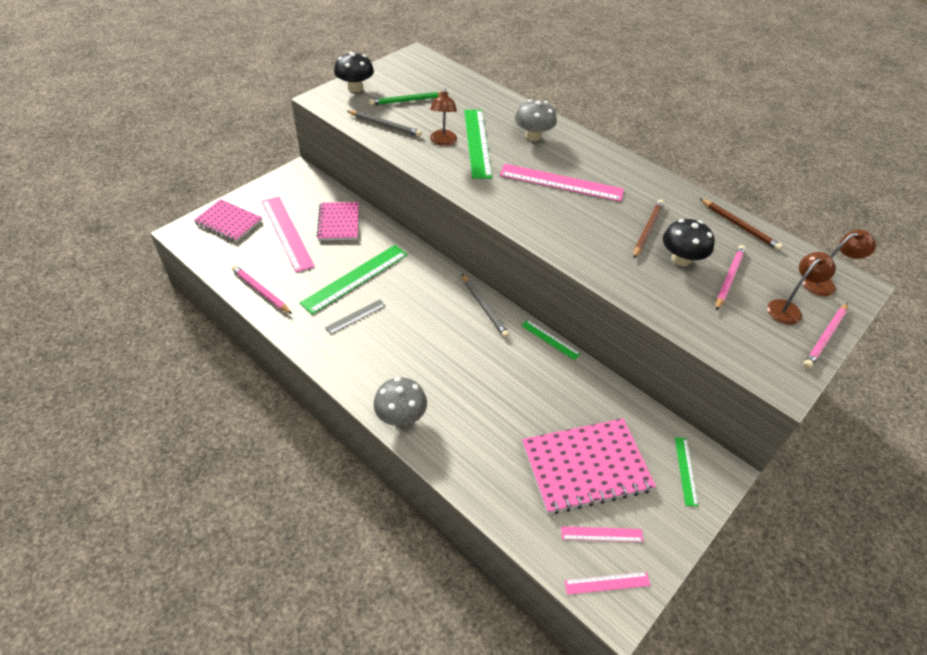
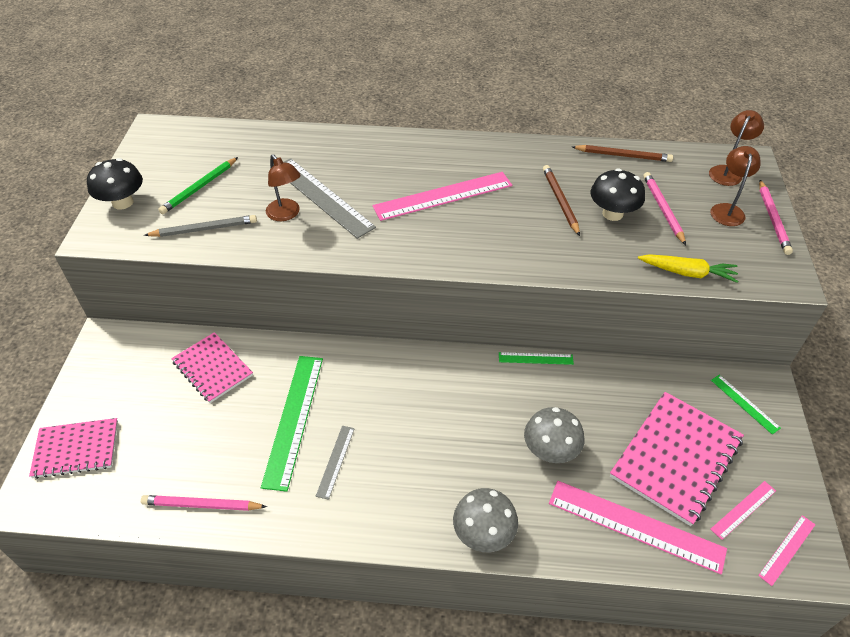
camera: 35 degrees left, 0 degrees up
(286, 233) = (163, 417): pink ruler -> pink ruler (635, 526)
(477, 142) = (322, 197): green ruler -> grey ruler
(484, 307) = (449, 365): grey pencil -> none
(533, 136) = (369, 161): grey mushroom -> grey mushroom (550, 450)
(696, 330) = (687, 273): none -> yellow carrot

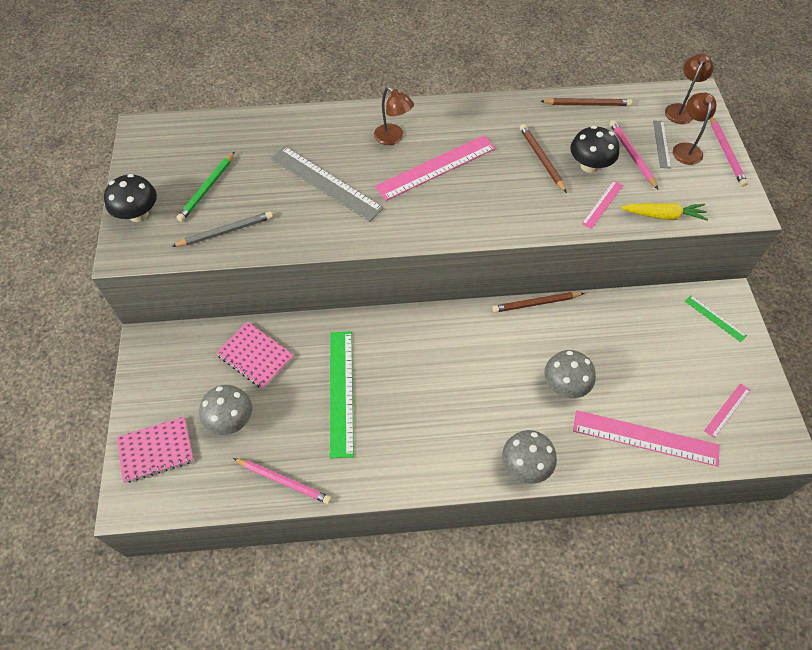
camera: 10 degrees left, 10 degrees up
(166, 430) = (231, 420): none -> grey mushroom
(202, 505) = (283, 481): pink pencil -> pink pencil turned 150 degrees counterclockwise
(286, 214) = (297, 206): brown lamp -> brown lamp (393, 138)
(335, 461) = (387, 424): grey ruler -> grey ruler (661, 144)
(535, 358) = (536, 303): green ruler -> brown pencil
(675, 458) = (667, 375): pink notebook -> none
(787, 549) = (765, 437): pink ruler -> pink ruler (602, 204)

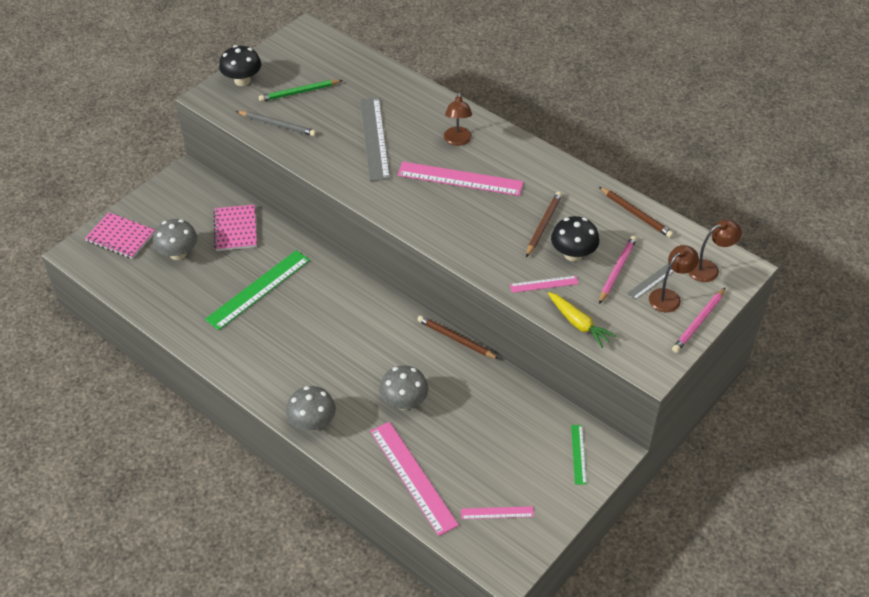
camera: 45 degrees right, 10 degrees down
(283, 481) = (165, 310): pink pencil -> none

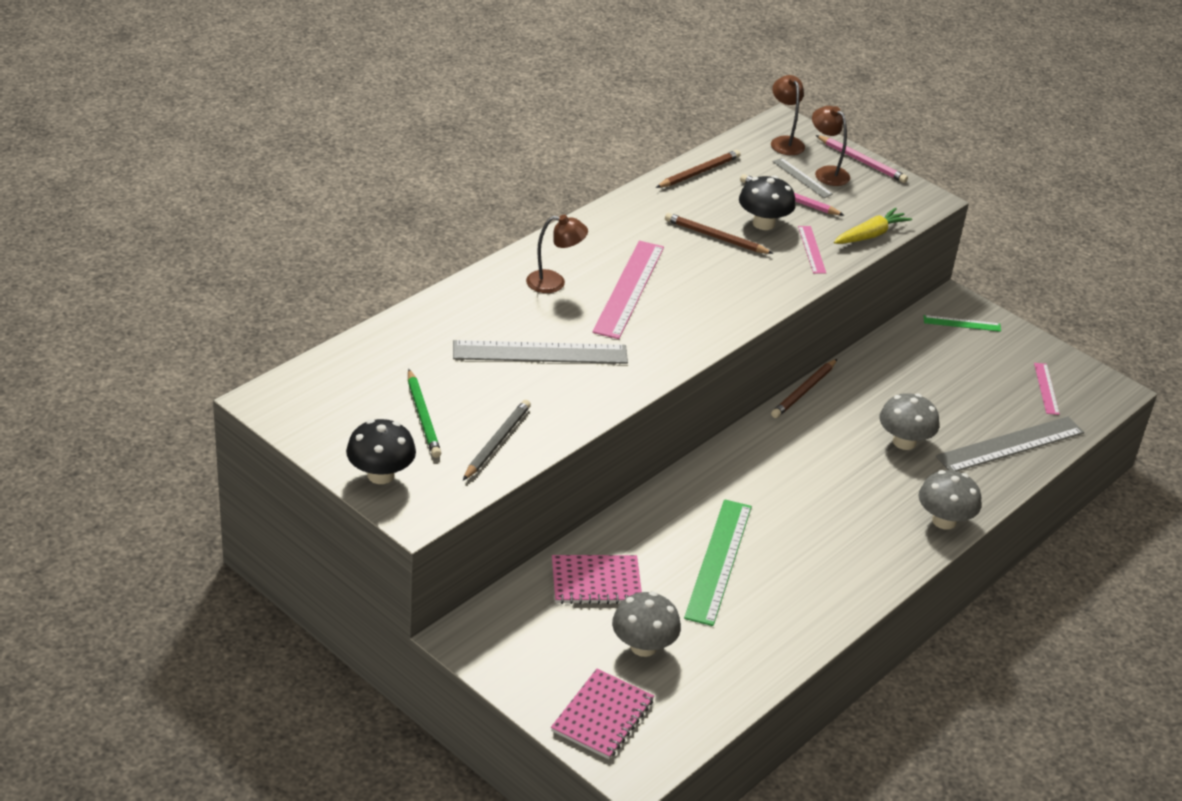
camera: 90 degrees left, 10 degrees down
(258, 289) = (719, 561): green ruler -> green ruler turned 60 degrees clockwise
(413, 477) = (1010, 445): pink ruler -> grey ruler

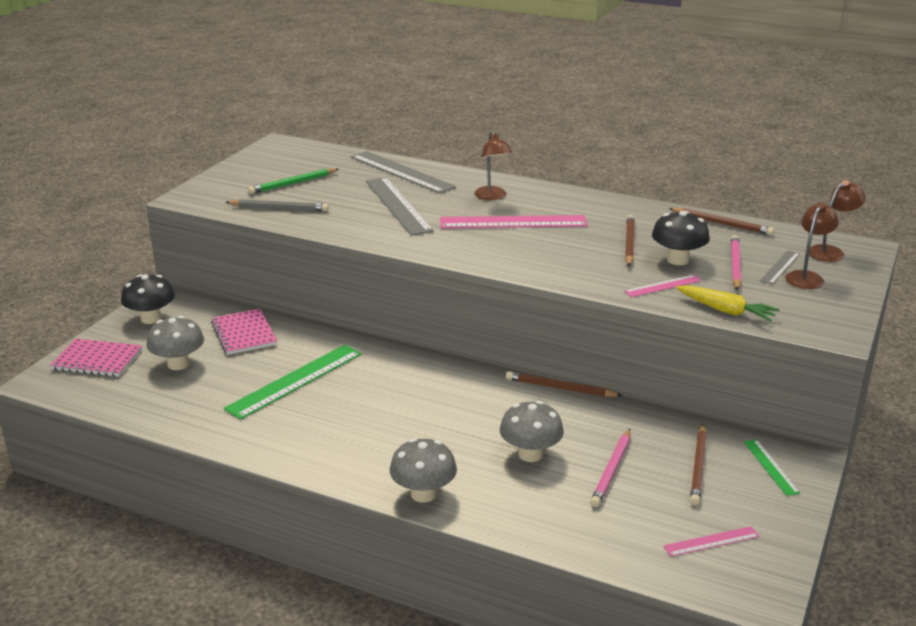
camera: 75 degrees right, 10 degrees down
(381, 475) = (221, 182): black mushroom -> black mushroom (151, 318)
(719, 561) = (295, 381): green ruler -> green ruler turned 45 degrees counterclockwise
(861, 161) = (855, 291): pink pencil -> pink pencil (611, 470)
(951, 359) = (698, 467): none -> brown pencil
(1010, 445) = (583, 525): grey ruler -> grey ruler (401, 172)

